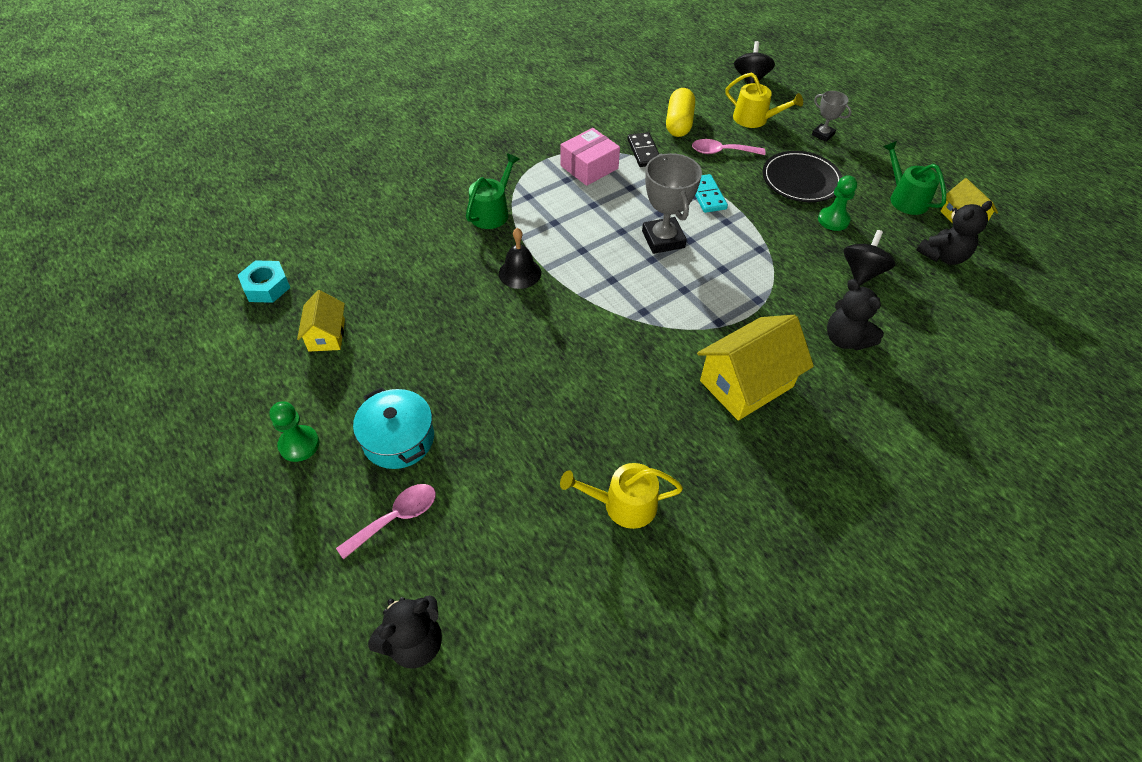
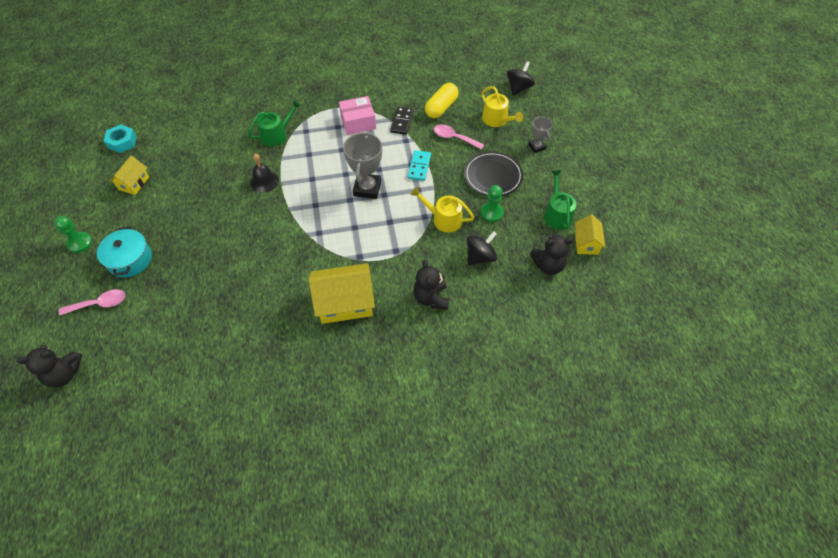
camera: 25 degrees right, 5 degrees up
(623, 504) = (219, 346): yellow watering can -> yellow watering can (444, 219)

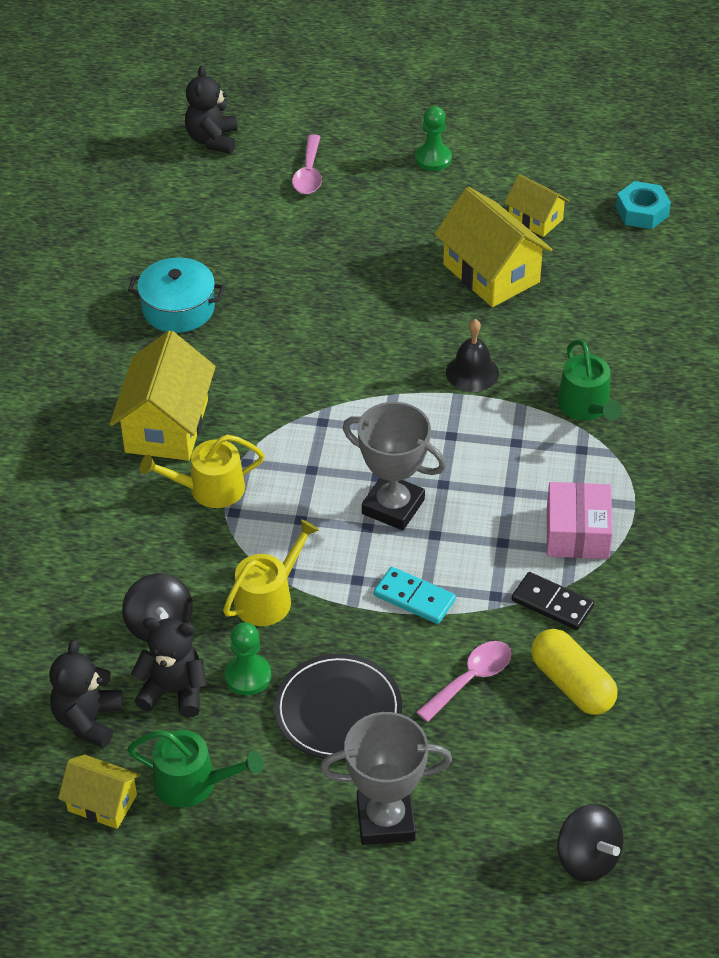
camera: 110 degrees right, 10 degrees down
(130, 259) = (375, 206): turquoise pot -> turquoise pot (178, 309)
(184, 191) = (491, 273): none -> yellow house
(431, 298) = (115, 533): black teddy bear -> black teddy bear (174, 691)
(497, 120) = (496, 775): yellow watering can -> yellow watering can (210, 489)
(536, 147) = (385, 820): grey trophy -> grey trophy, size x1.79

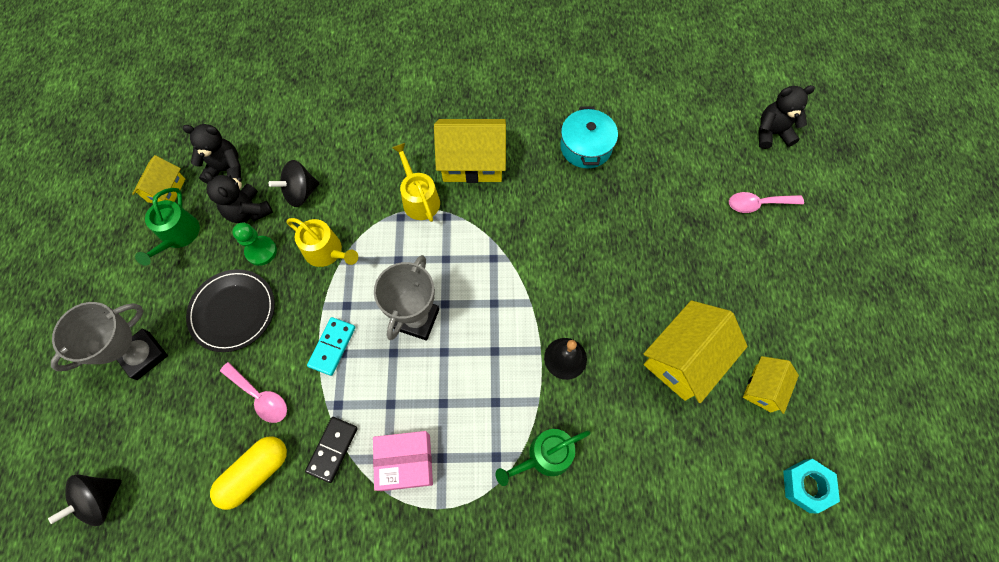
camera: 80 degrees right, 20 degrees up
(174, 691) = (248, 211): black teddy bear -> black teddy bear turned 135 degrees clockwise
(385, 820) = (143, 355): grey trophy -> grey trophy turned 60 degrees clockwise
(433, 159) = (810, 293): green pawn -> none

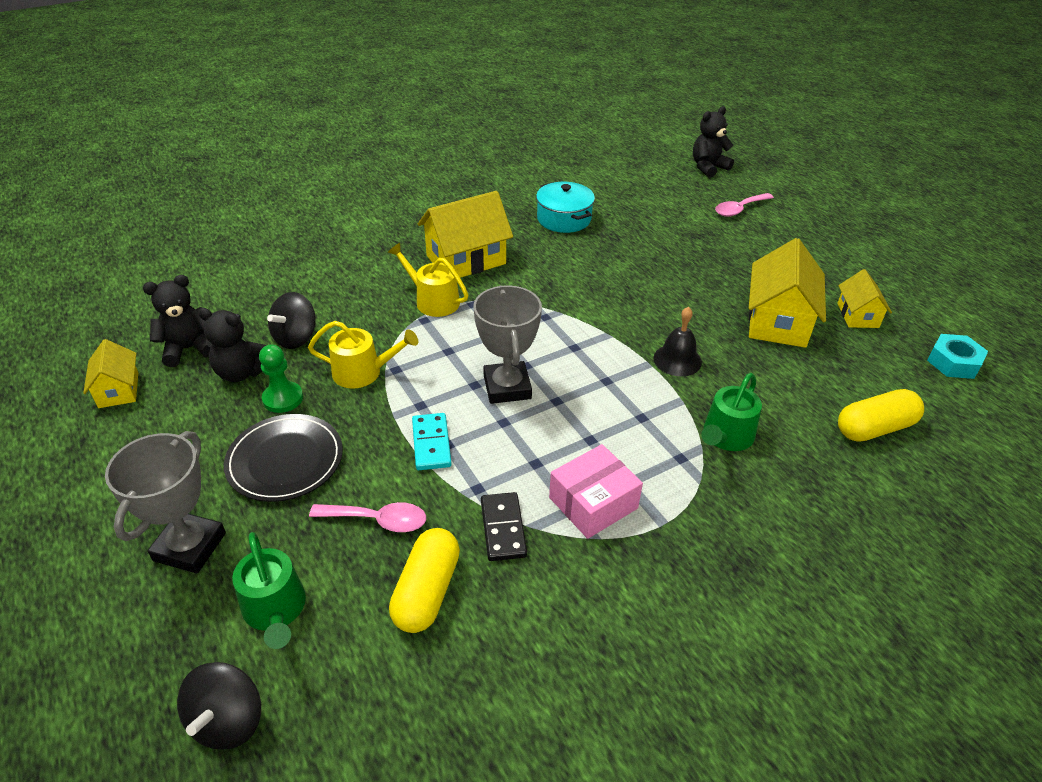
camera: 30 degrees left, 25 degrees down
(178, 235) = (163, 422): green watering can -> green watering can (275, 609)
(672, 514) = (874, 428): none -> yellow capsule

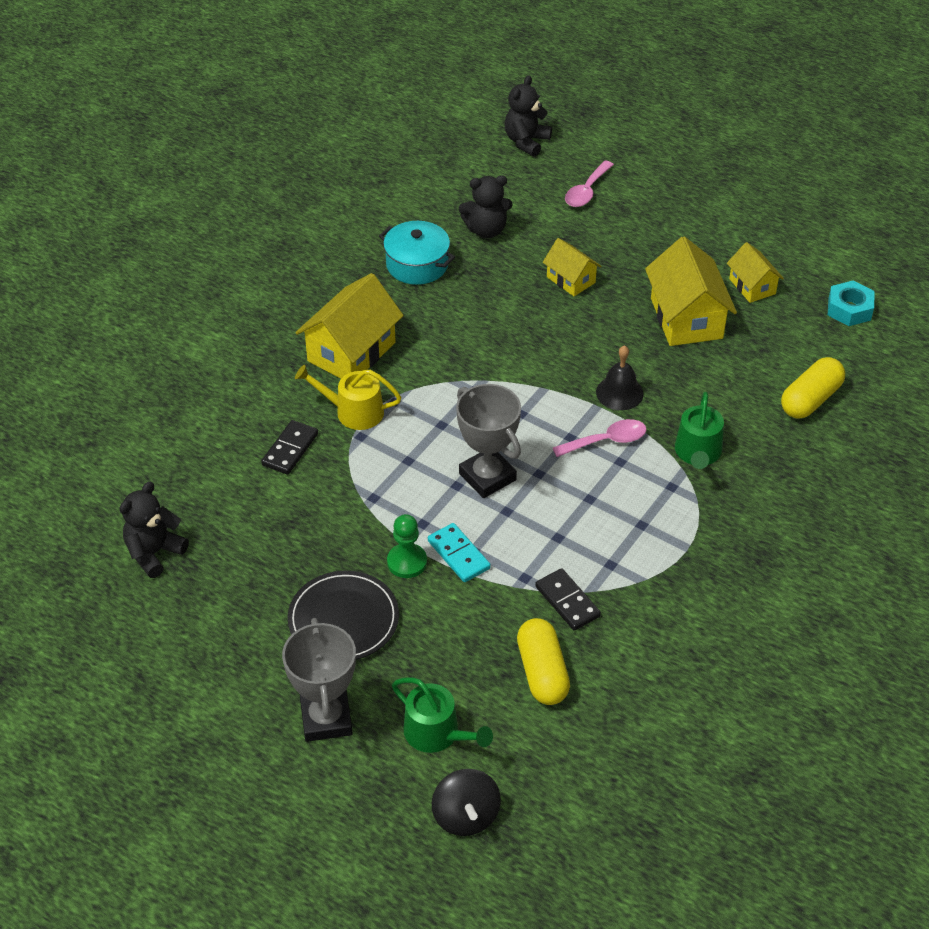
camera: 25 degrees left, 5 degrees up
(118, 390) = (125, 618): yellow house -> yellow house (570, 280)
(242, 372) = (230, 556): black teddy bear -> black teddy bear (486, 230)
(283, 398) = (292, 566): green pawn -> green pawn (407, 562)
(296, 338) = (251, 501): black spinning top -> none
(360, 311) = (290, 449): none -> black domino
(363, 372) = (345, 512): yellow watering can -> none
(377, 520) = (463, 636): pink spoon -> pink spoon (606, 441)
(593, 503) = (624, 552): pink box -> none

